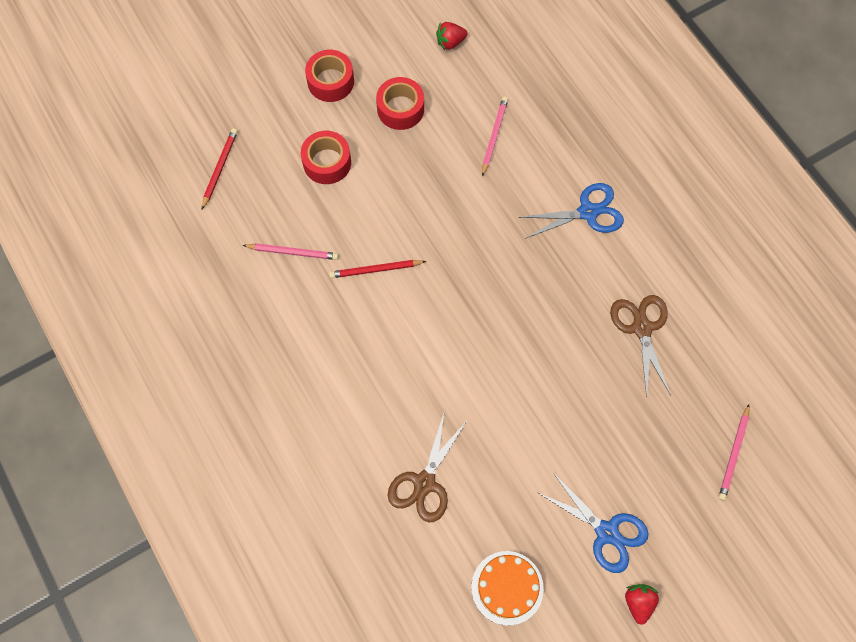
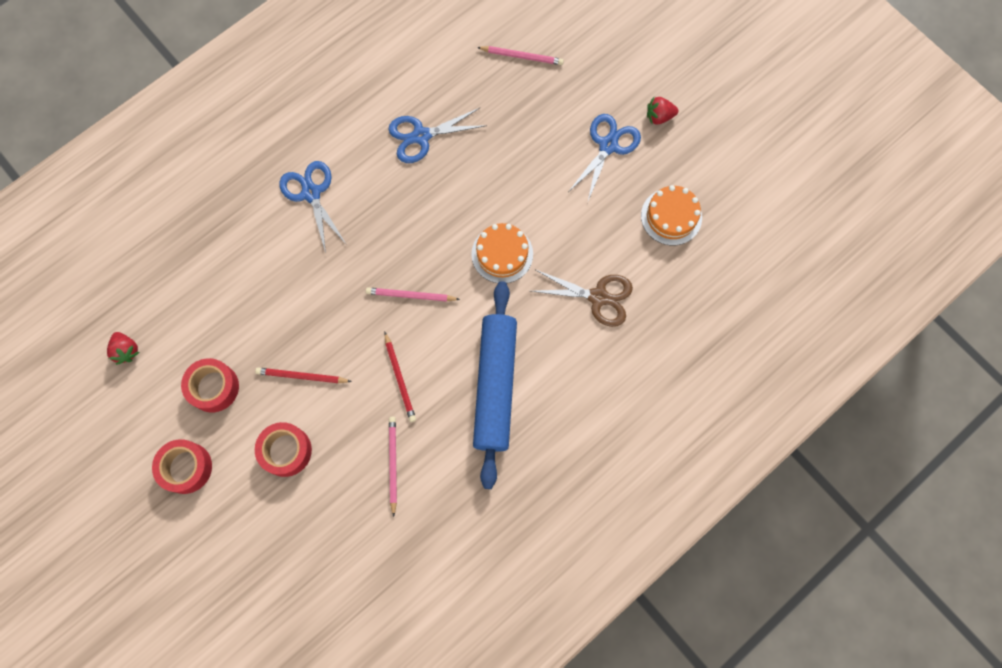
camera: 100 degrees left, 5 degrees up
(220, 169) = (306, 564): red pencil -> red pencil (302, 376)
(349, 358) = (495, 386): none -> blue rolling pin
(491, 390) = (502, 254): none -> orange cake
(494, 136) = (237, 289): pink pencil -> pink pencil (411, 295)
(641, 328) = (421, 136): brown scissors -> blue scissors

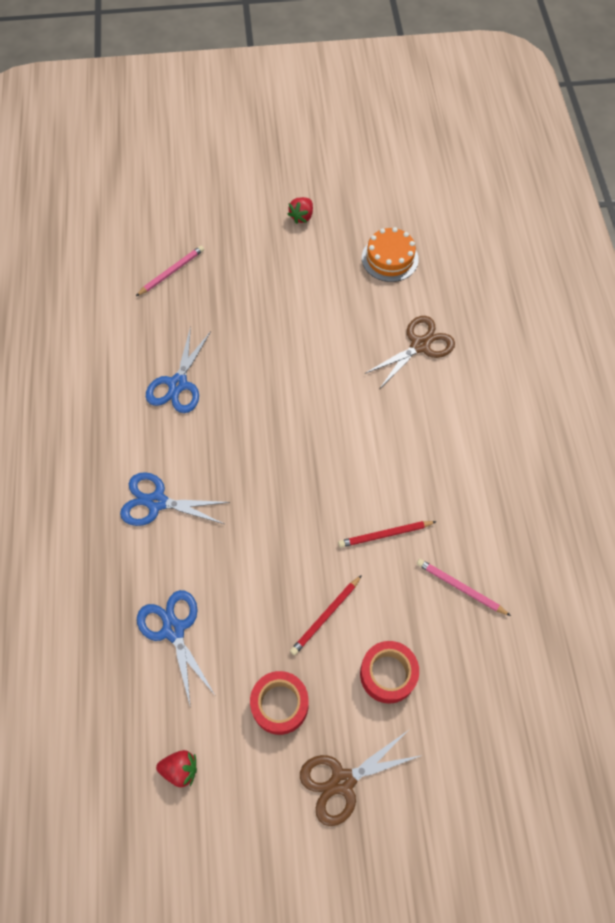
camera: 55 degrees left, 10 degrees down
(186, 468) = (342, 781): red tape -> brown scissors
(399, 378) = (385, 534): red pencil -> red pencil turned 150 degrees clockwise
(411, 295) = (316, 479): pink pencil -> none
(495, 386) = (444, 464): blue rolling pin -> none
(502, 254) = (331, 389): orange cake -> none
(608, 145) = (298, 262): blue scissors -> blue scissors (173, 630)

